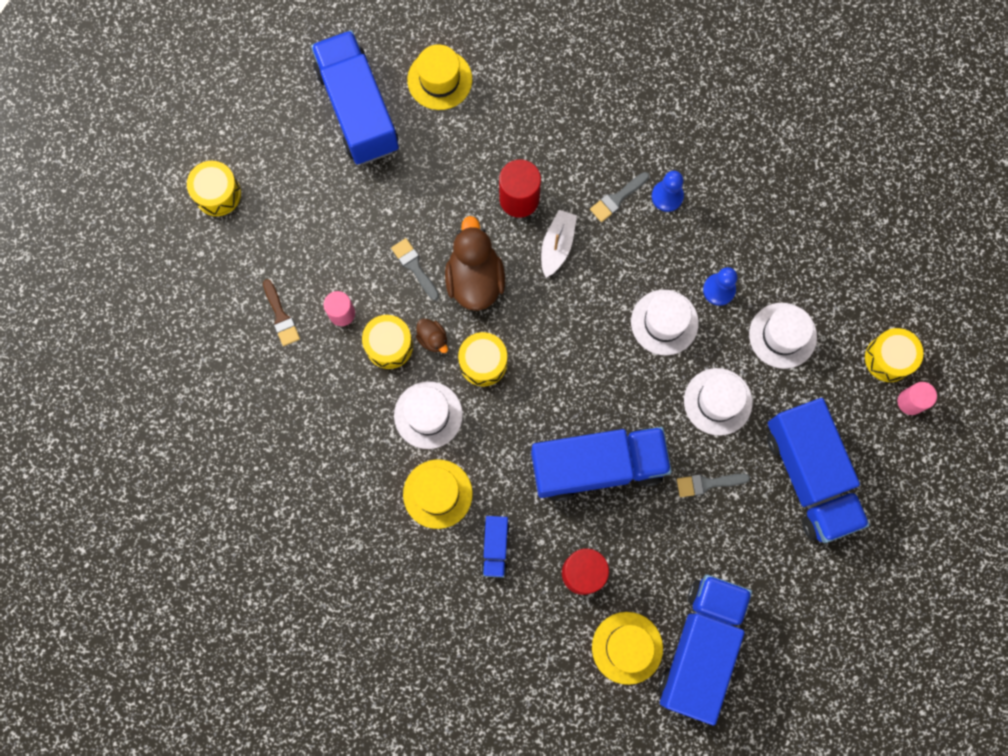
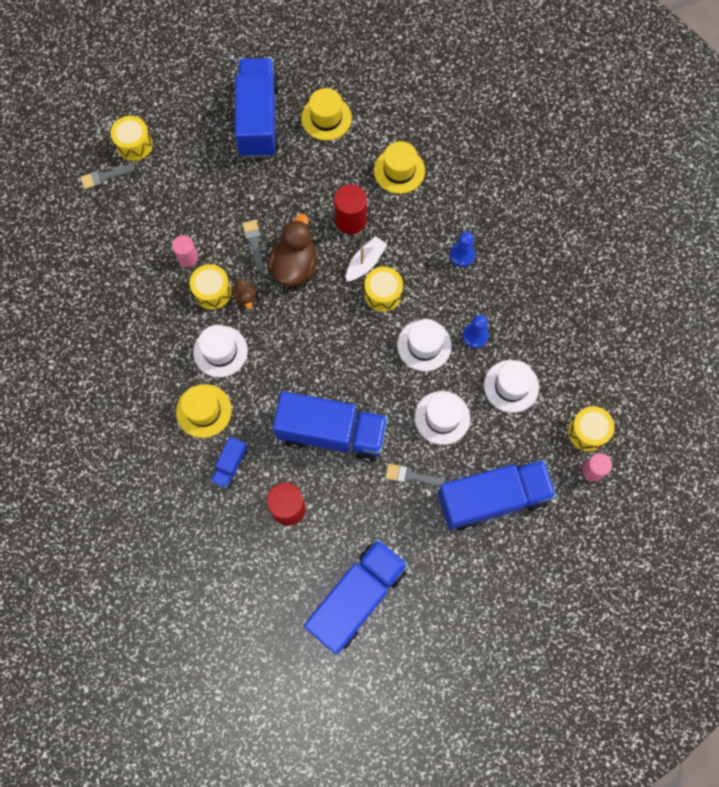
camera: 20 degrees right, 5 degrees down
(281, 316) = (143, 245): brown brush -> none
(483, 362) = (276, 328): yellow drum -> yellow drum (383, 294)
(617, 198) = (424, 244): grey brush -> grey brush (104, 177)
(627, 647) = (300, 577): yellow hat -> yellow hat (399, 170)
(810, 476) = (492, 498): blue truck -> blue truck turned 105 degrees counterclockwise

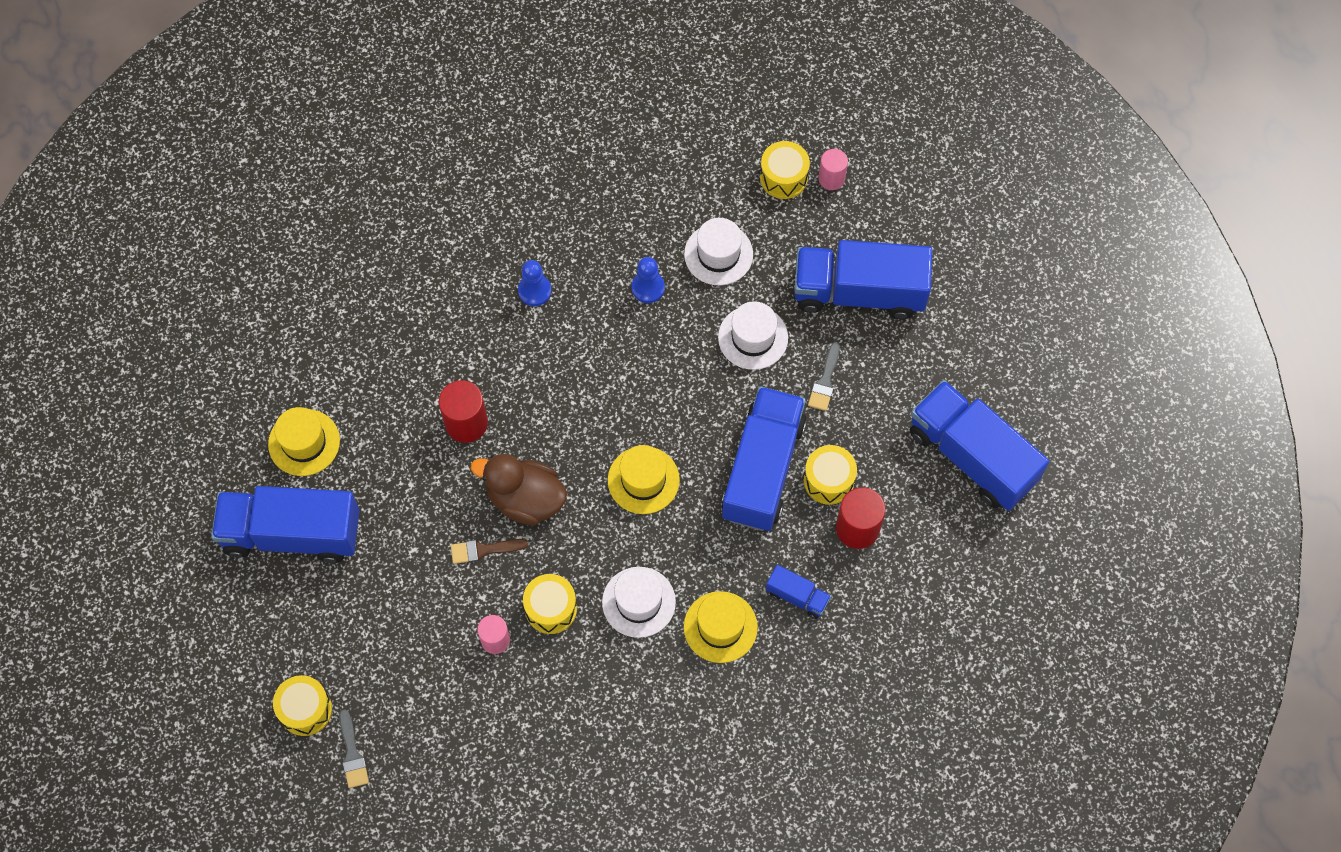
camera: 85 degrees left, 5 degrees down
(246, 298) = (565, 564): brown duck -> none
(254, 242) = (483, 550): grey brush -> brown brush
(365, 263) = (531, 409): white boat -> none
(383, 294) = (578, 392): yellow drum -> yellow drum (828, 480)
(399, 170) = (400, 355): yellow hat -> yellow hat (643, 480)
(424, 345) = (655, 349): white hat -> none
(492, 498) = (859, 292): blue truck -> blue truck turned 75 degrees counterclockwise

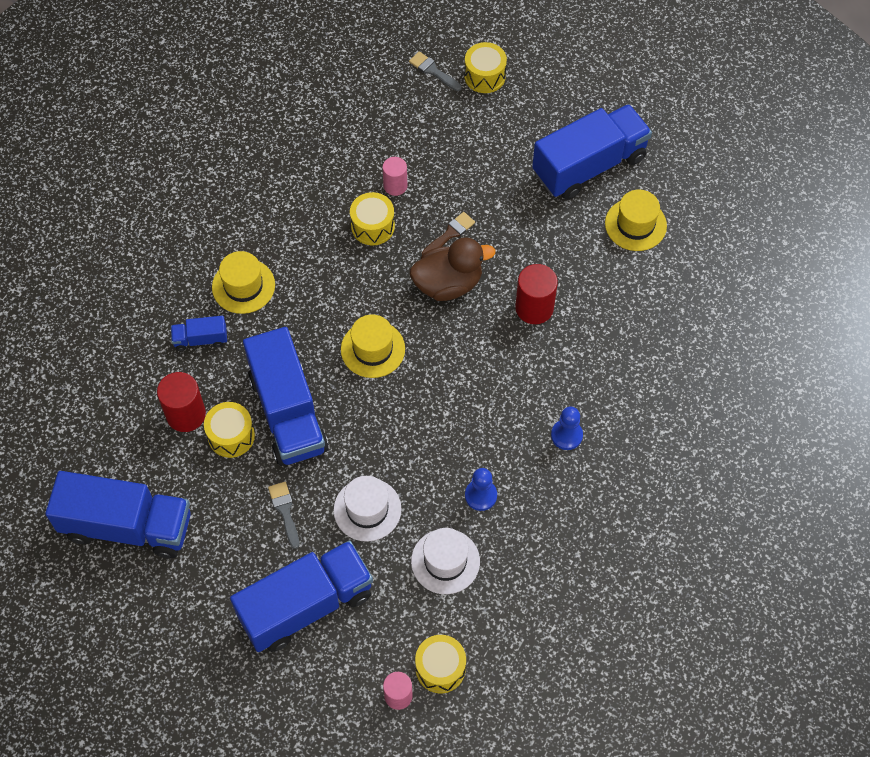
camera: 145 degrees right, 5 degrees down
(638, 602) = (314, 267): white hat -> none

